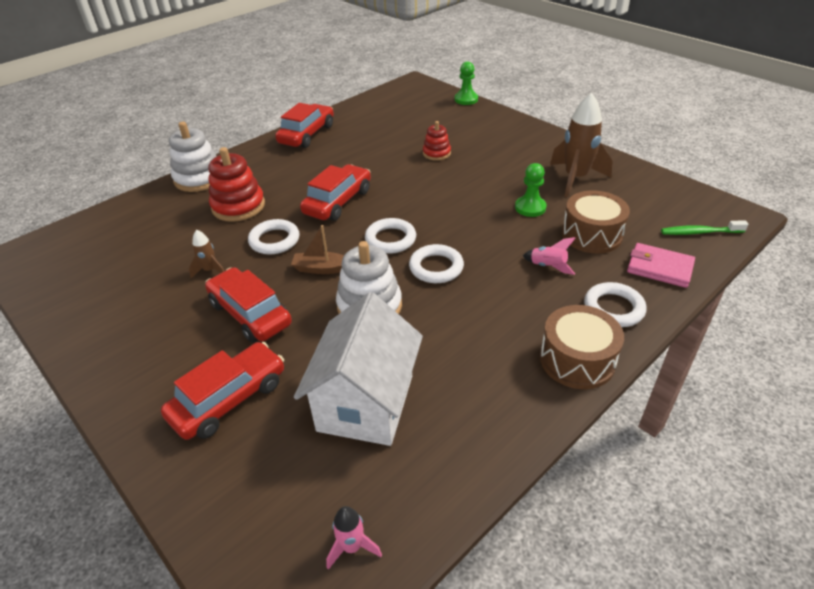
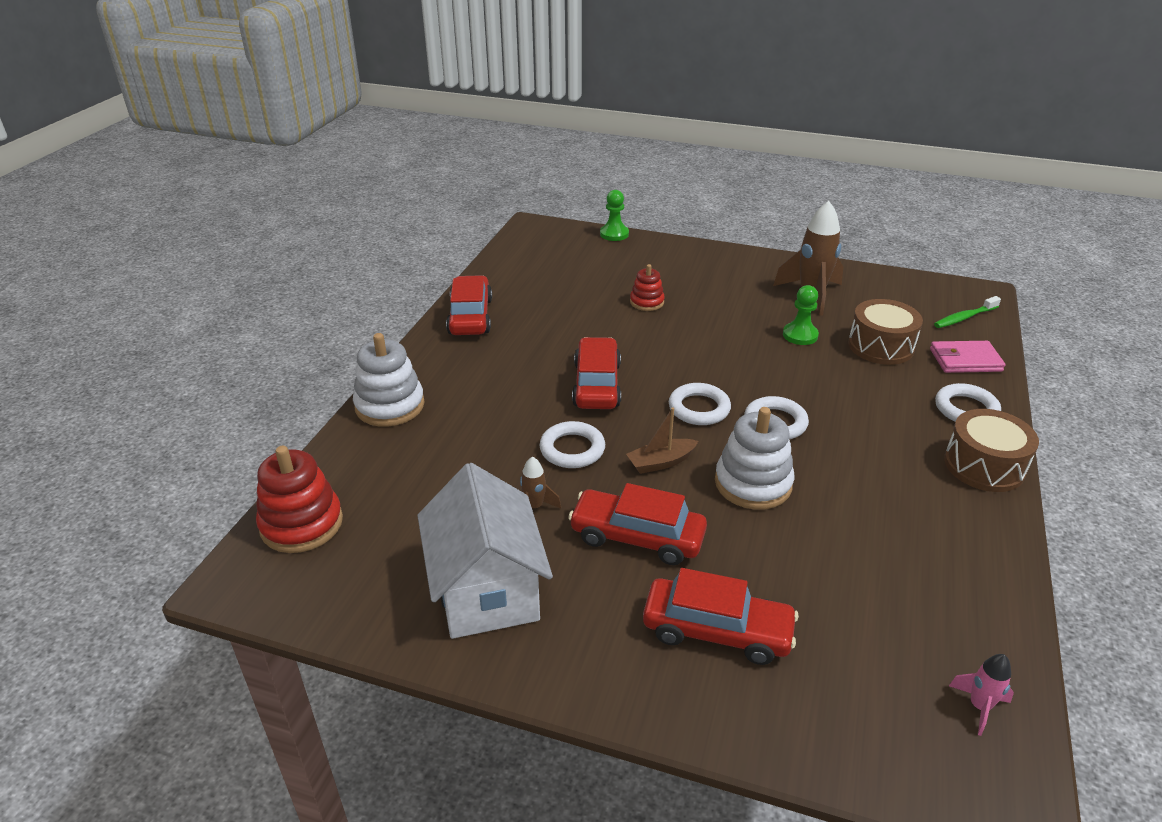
camera: 30 degrees left, 5 degrees down
(229, 399) = (717, 631): red car -> red car turned 90 degrees clockwise
(238, 206) = (482, 424): red stacking toy -> red stacking toy (301, 524)
(365, 403) = (851, 577): white house -> white house (487, 591)
(548, 267) = (875, 388): pink rocket -> none

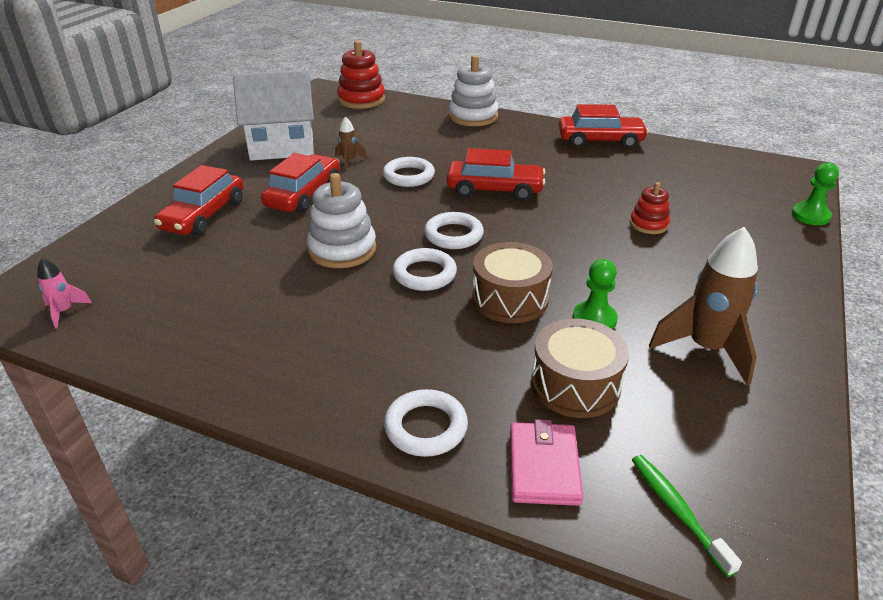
camera: 95 degrees right, 0 degrees up
(661, 462) = (382, 210): brown boat -> none
(984, 466) = (317, 407): brown drum -> brown drum (510, 299)

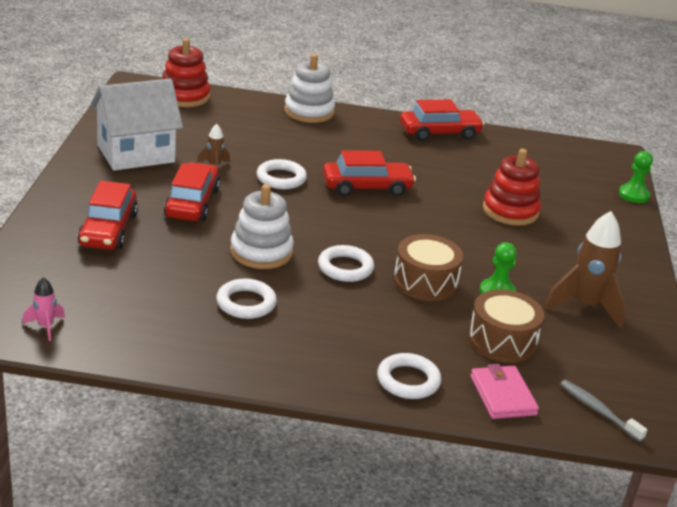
camera: 20 degrees left, 5 degrees down
(453, 235) = (352, 232): white ring -> white ring (246, 303)
(648, 224) = (510, 211): red stacking toy -> red stacking toy, size x1.70
(677, 511) = (598, 410): green toothbrush -> grey toothbrush

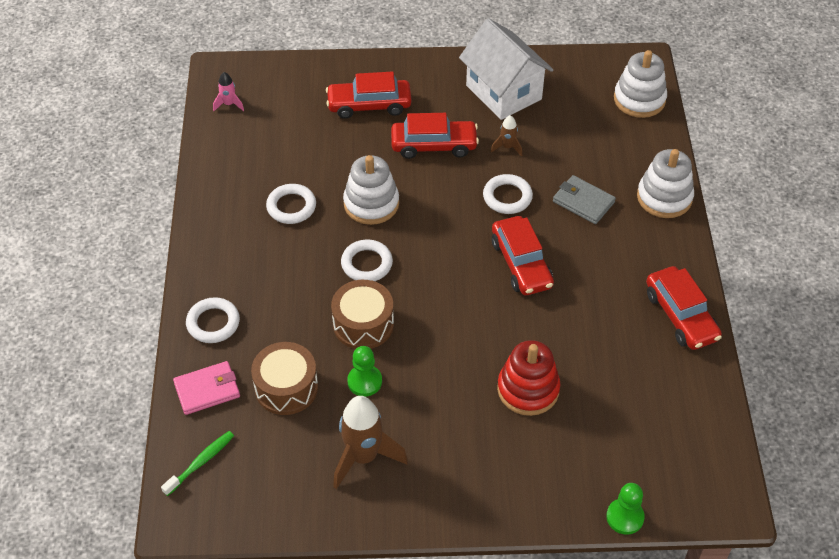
camera: 85 degrees right, 20 degrees up
(184, 96) = (639, 99): red stacking toy -> white stacking toy
(301, 145) = (583, 202): none -> grey wallet
(598, 410) = (201, 462): grey toothbrush -> green toothbrush

